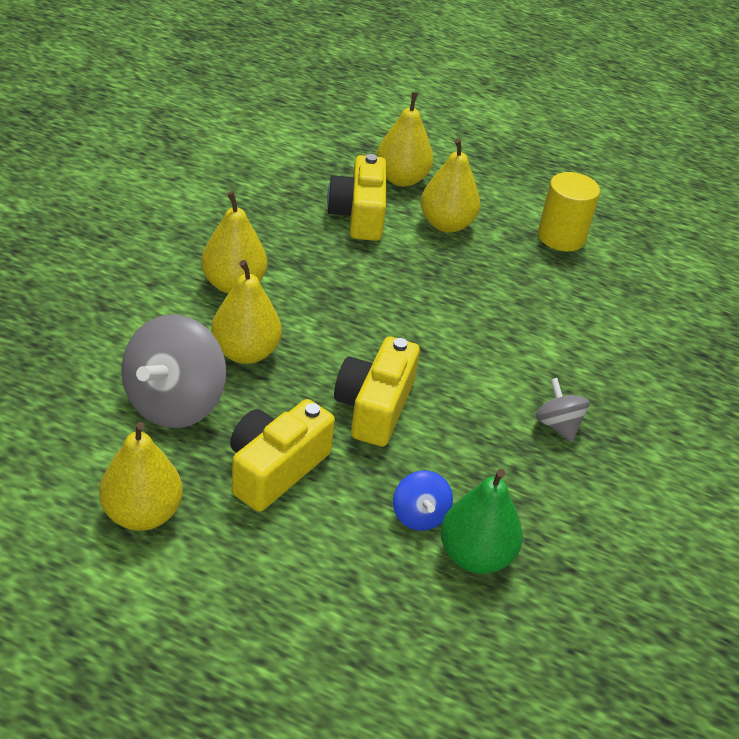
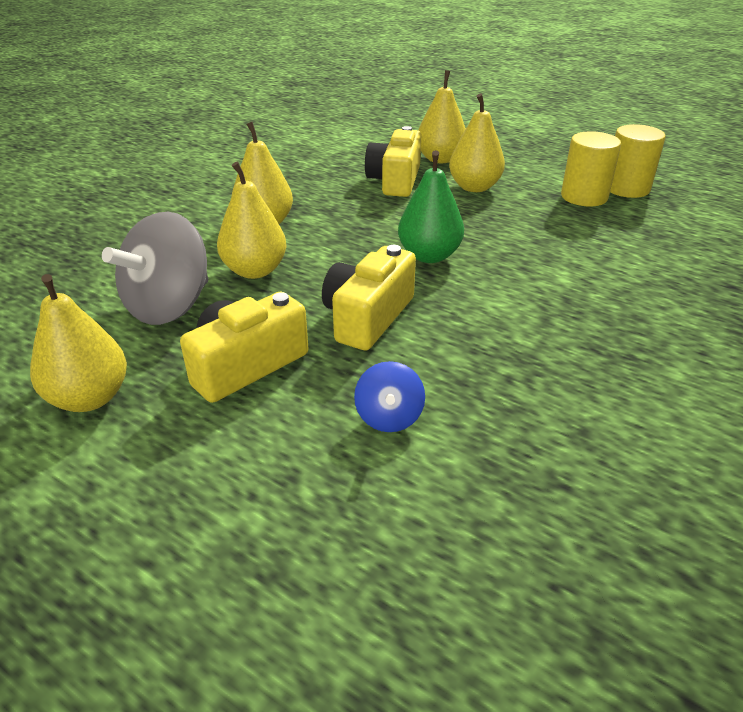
camera: 15 degrees right, 5 degrees down
(475, 556) = (446, 463): green pear -> green pear (429, 256)
(558, 425) = (564, 341): grey spinning top -> none
(603, 223) = (626, 188): none -> yellow cylinder

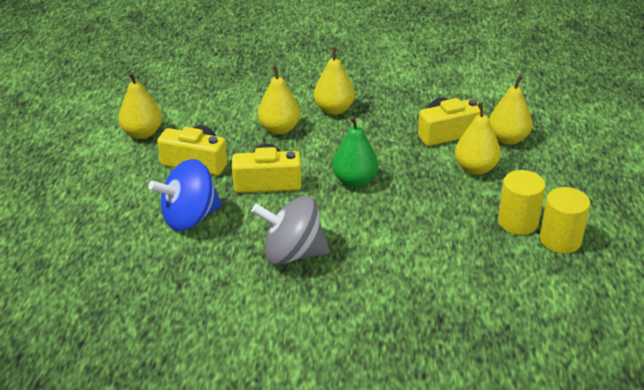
camera: 60 degrees right, 0 degrees up
(170, 306) = (224, 120): grey spinning top -> grey spinning top (293, 254)
(389, 417) = (190, 218): blue spinning top -> blue spinning top, size x1.96

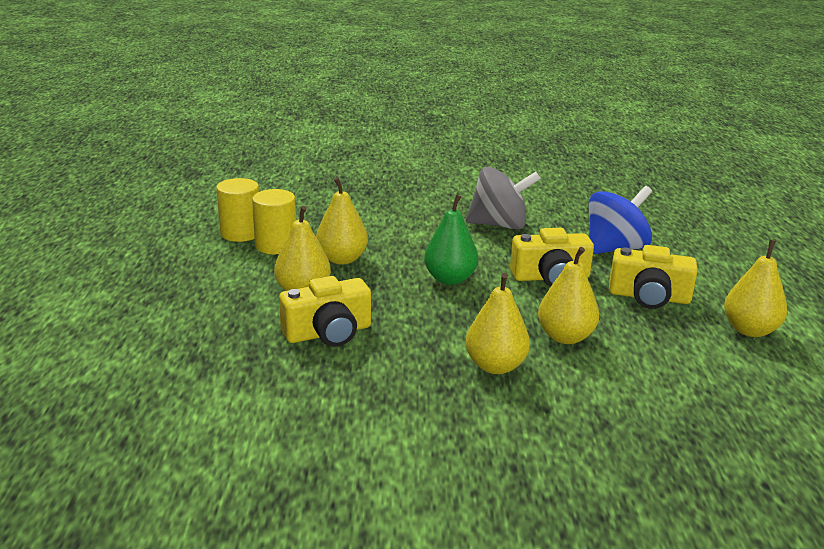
camera: 175 degrees right, 10 degrees down
(508, 139) = (246, 325): yellow pear -> yellow pear (342, 259)

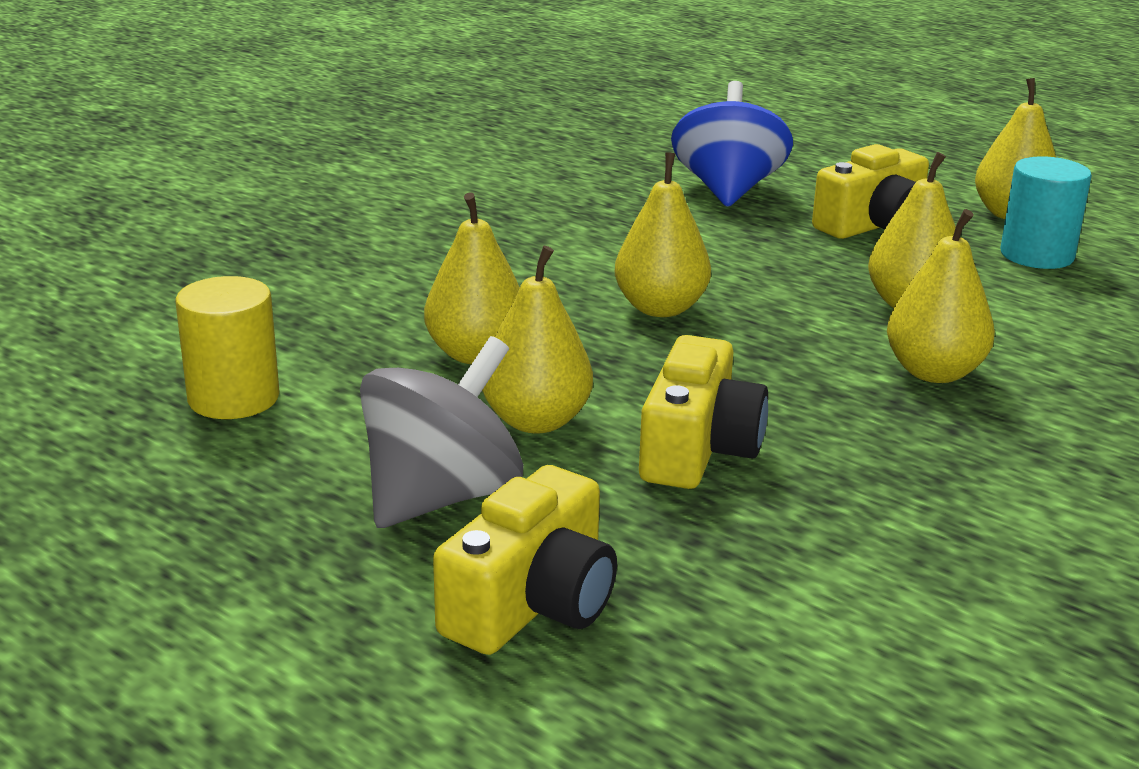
camera: 50 degrees left, 0 degrees up
(276, 245) = (336, 386): yellow cylinder -> none
(450, 279) = (660, 308): green pear -> yellow pear
(499, 225) = (553, 219): grey spinning top -> grey spinning top (441, 497)
(551, 277) = (749, 252): yellow camera -> yellow camera (532, 603)
(704, 354) = (1037, 255): none -> turquoise cylinder

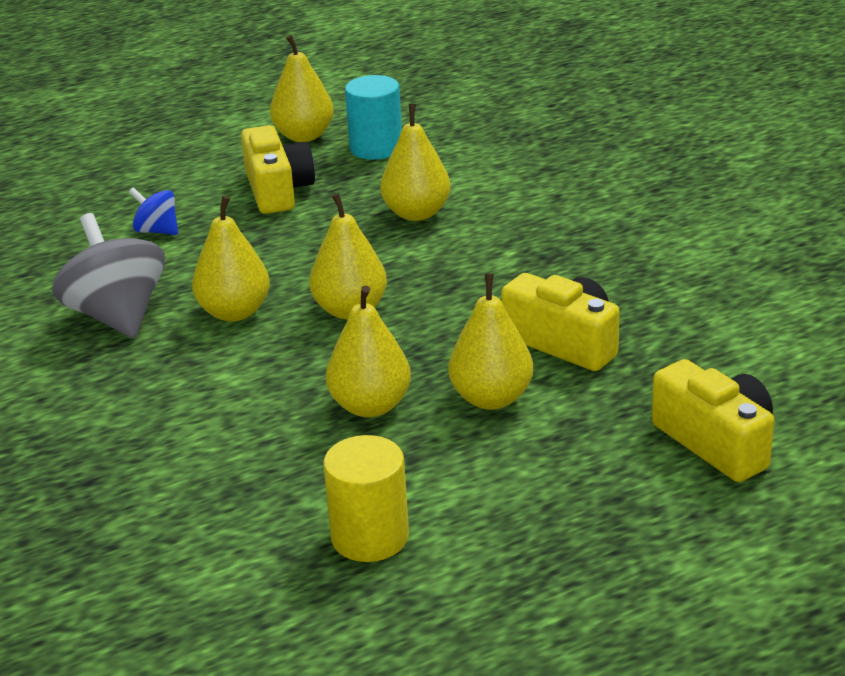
camera: 65 degrees left, 5 degrees up
(441, 497) = (575, 457): grey spinning top -> grey spinning top (117, 316)
(728, 190) = (157, 231): blue spinning top -> blue spinning top, size x0.51
(934, 372) = (515, 233): yellow pear -> yellow pear (234, 312)

